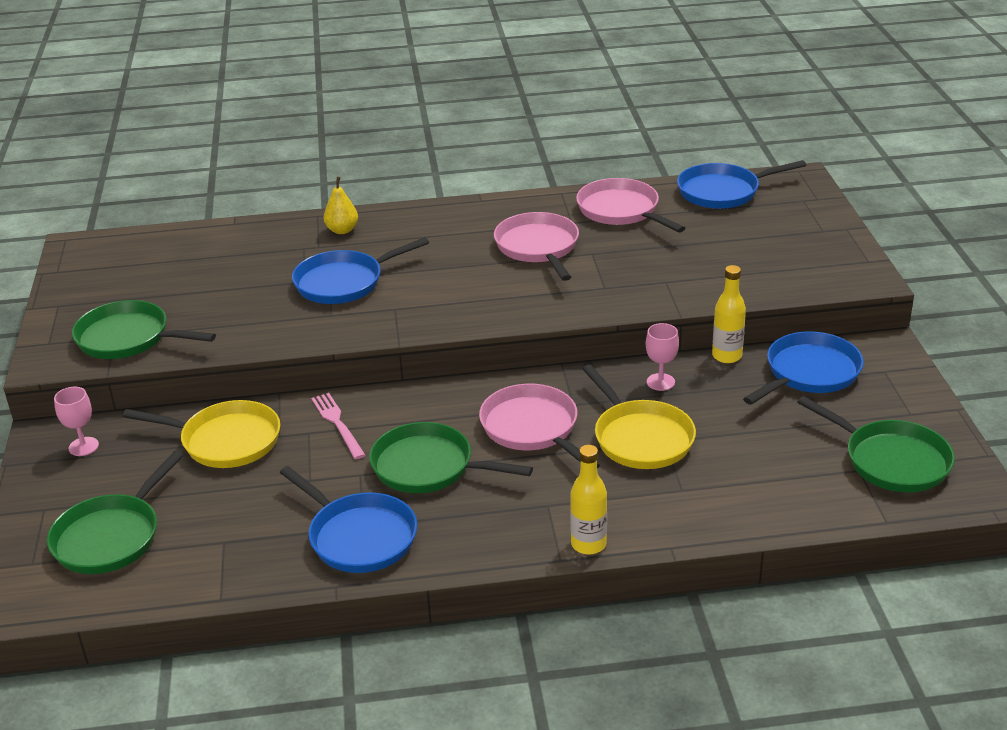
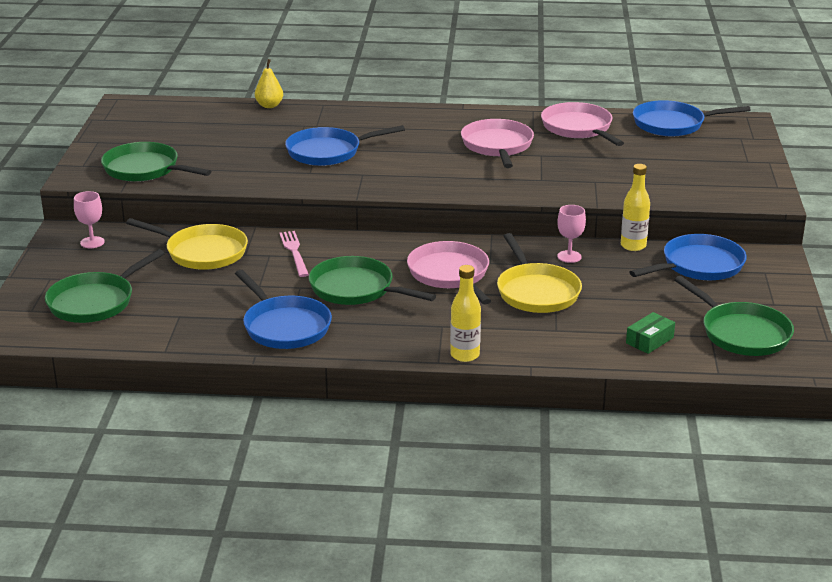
camera: 10 degrees right, 5 degrees down
(342, 230) = (340, 116): yellow pear -> yellow pear (269, 105)
(793, 487) = (649, 340): none -> green box

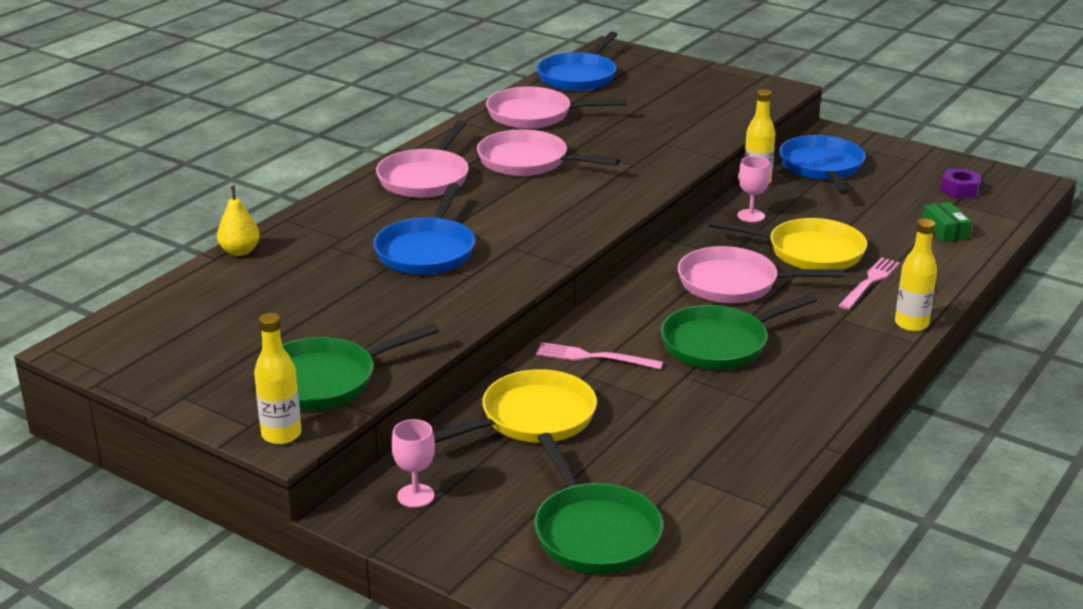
camera: 60 degrees left, 0 degrees up
(80, 175) = (281, 434): none -> yellow bottle
(284, 326) = (771, 410): blue pan -> none
(429, 124) = (425, 178): none -> pink pan
(514, 325) = (870, 282): none -> pink fork
(741, 333) = (959, 190): green pan -> purple nut

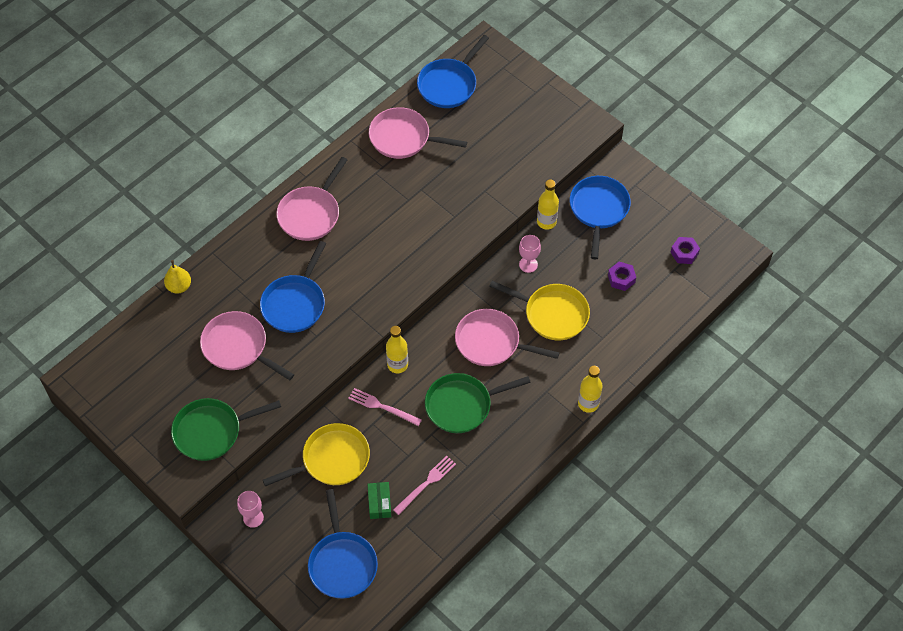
camera: 10 degrees right, 30 degrees up
(281, 434) = (181, 478): yellow bottle -> yellow bottle (397, 365)
(528, 162) = (384, 202): pink pan -> pink pan (238, 347)
(594, 532) = (342, 563): green pan -> blue pan
(870, 282) = (579, 354): pink fork -> pink fork (426, 484)
(888, 216) = (621, 278): none -> purple nut
(945, 230) = (653, 302): green box -> green box (379, 503)

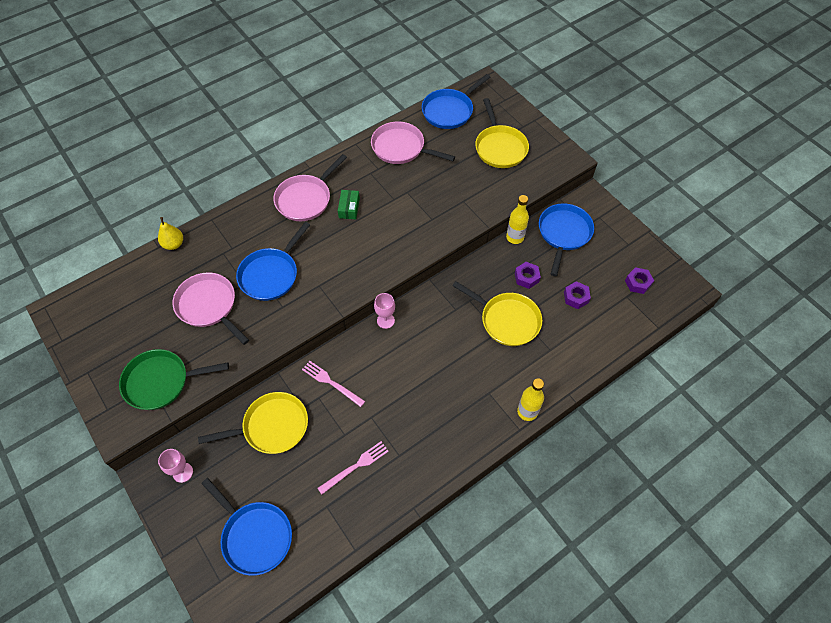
camera: 10 degrees right, 0 degrees up
(342, 563) = (254, 536): blue pan -> blue pan turned 45 degrees counterclockwise
(379, 503) = (306, 478): green box -> green box (349, 208)
(397, 365) = (354, 345): yellow bottle -> none
(462, 405) = (406, 393): green pan -> none
(491, 342) = (445, 338): pink pan -> none
(513, 122) = (500, 147): none -> yellow pan
(528, 264) = (492, 272): pink goblet -> pink goblet (385, 320)
(566, 265) = (526, 277): none -> purple nut

